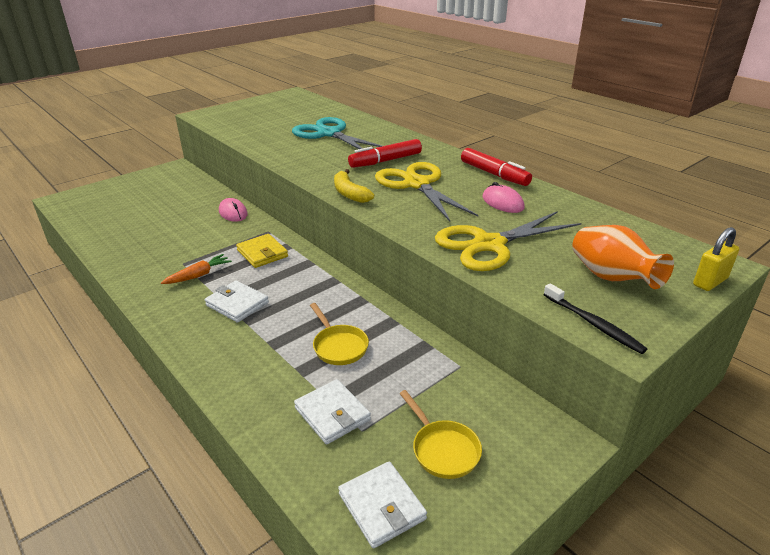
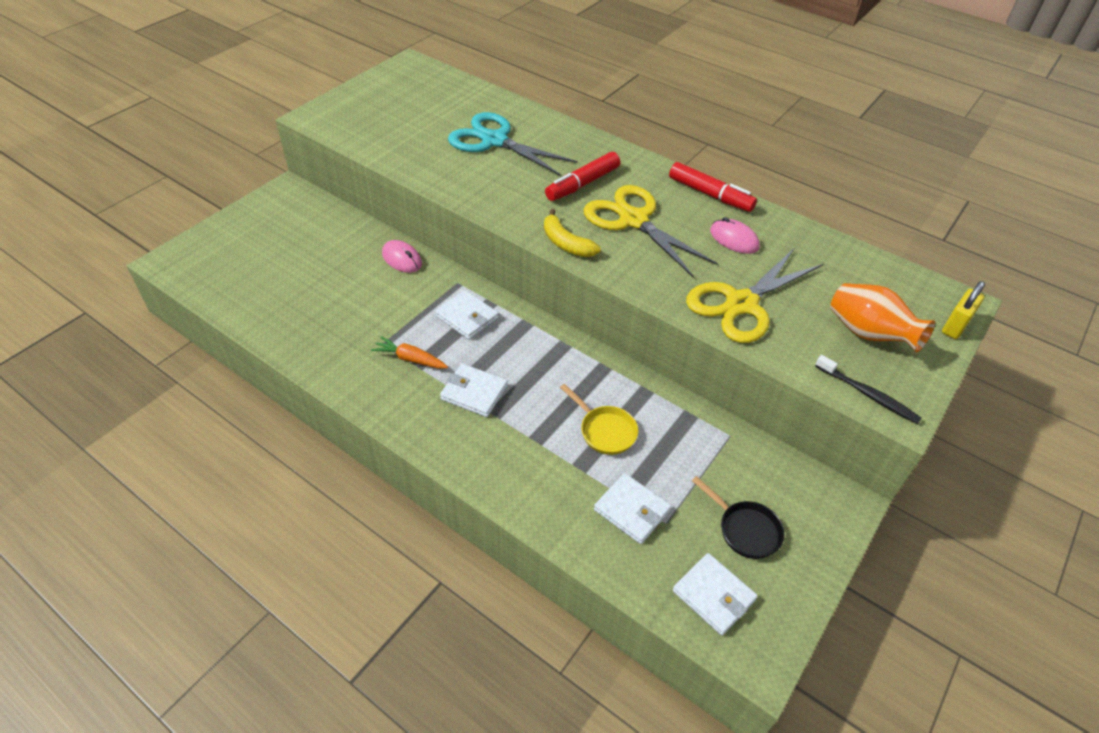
camera: 15 degrees left, 15 degrees up
(198, 275) = (410, 359): orange carrot -> orange carrot turned 105 degrees counterclockwise
(262, 253) = (467, 317): yellow wallet -> white wallet
(442, 449) = (745, 529): yellow pan -> black pan

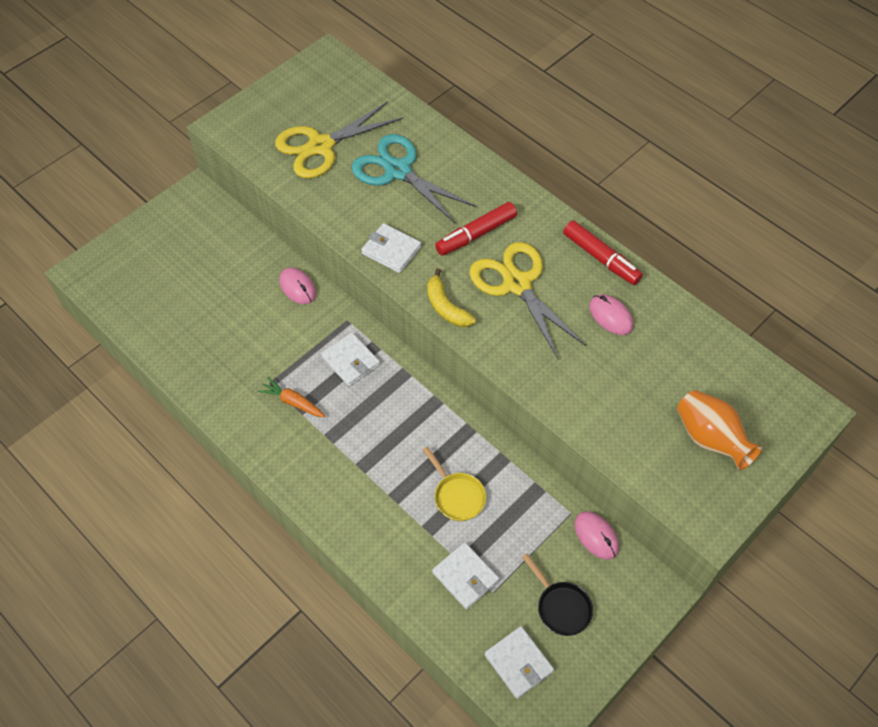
camera: 10 degrees right, 10 degrees up
(474, 392) = (346, 444): white wallet -> white wallet (391, 250)
(741, 304) = (598, 393): yellow scissors -> yellow scissors (321, 146)
(763, 454) = (596, 536): none -> pink mouse
(867, 394) = (688, 503): black toothbrush -> none
(955, 326) = (797, 439): yellow padlock -> none

